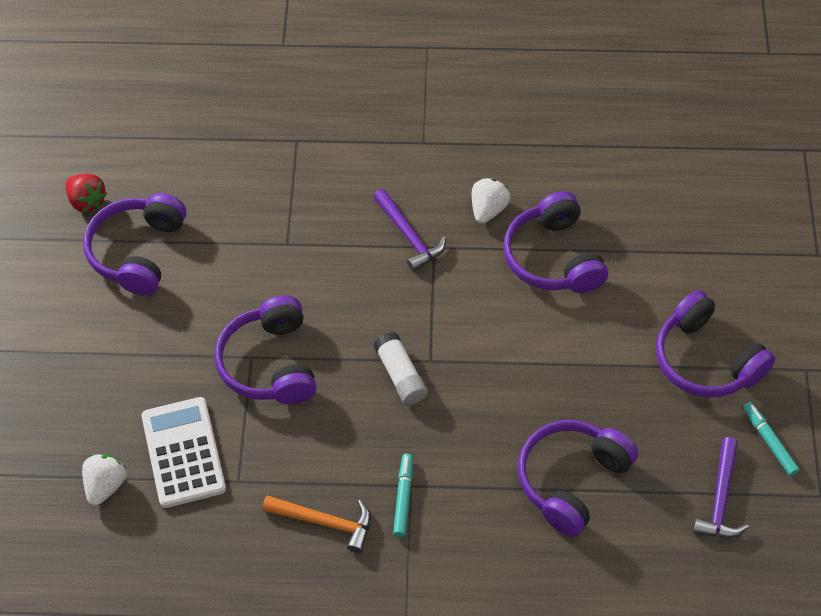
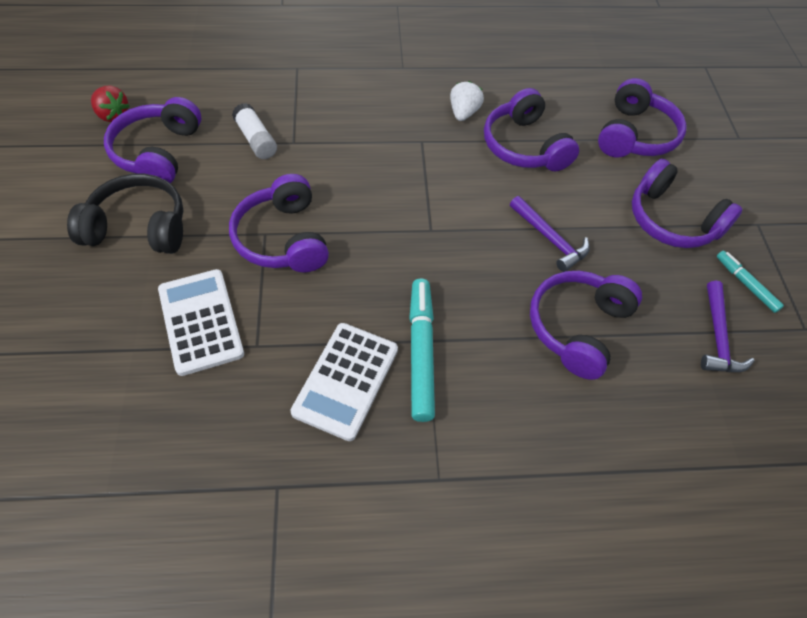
camera: 10 degrees left, 0 degrees up
(105, 485) = (120, 357): white strawberry -> none
(119, 344) = (138, 227): none -> black headphones
(325, 522) = (346, 380): orange hammer -> white calculator
(401, 375) = (405, 243): white glue stick -> white glue stick (256, 140)
(403, 497) = (421, 352): turquoise marker -> turquoise marker, size x1.78
(409, 236) = (399, 134): purple hammer -> purple hammer (550, 239)
(689, 247) = (634, 135): none -> purple headphones

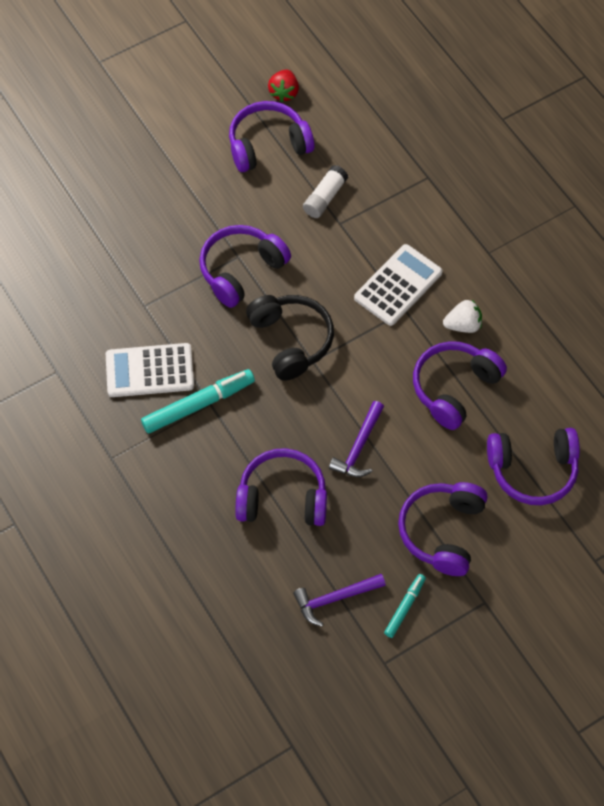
camera: 65 degrees right, 5 degrees up
(138, 227) = (193, 179): black headphones -> black headphones (291, 340)
(200, 321) = (142, 263): white calculator -> white calculator (398, 285)

